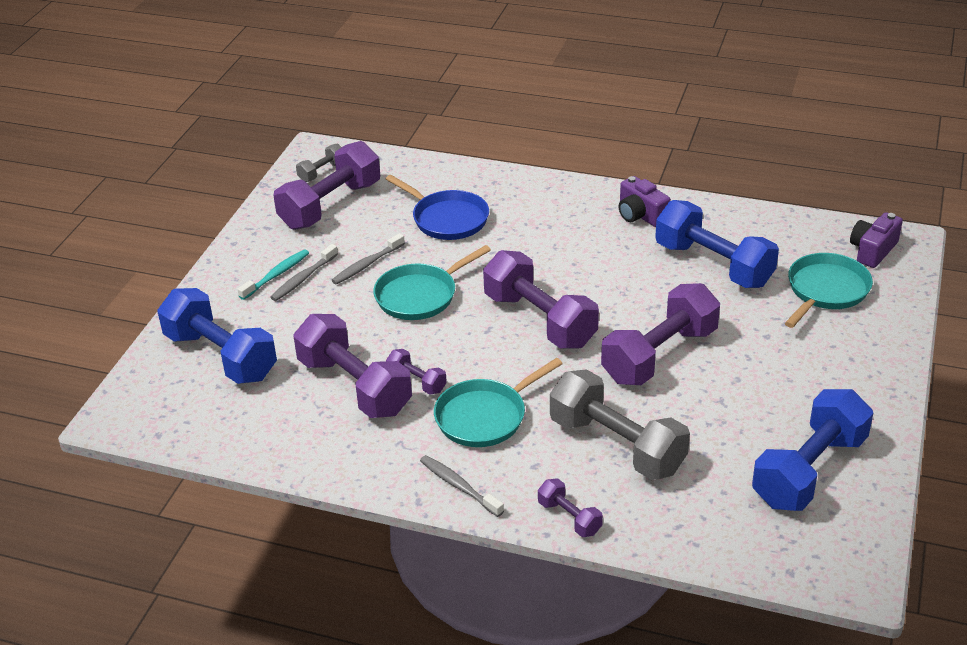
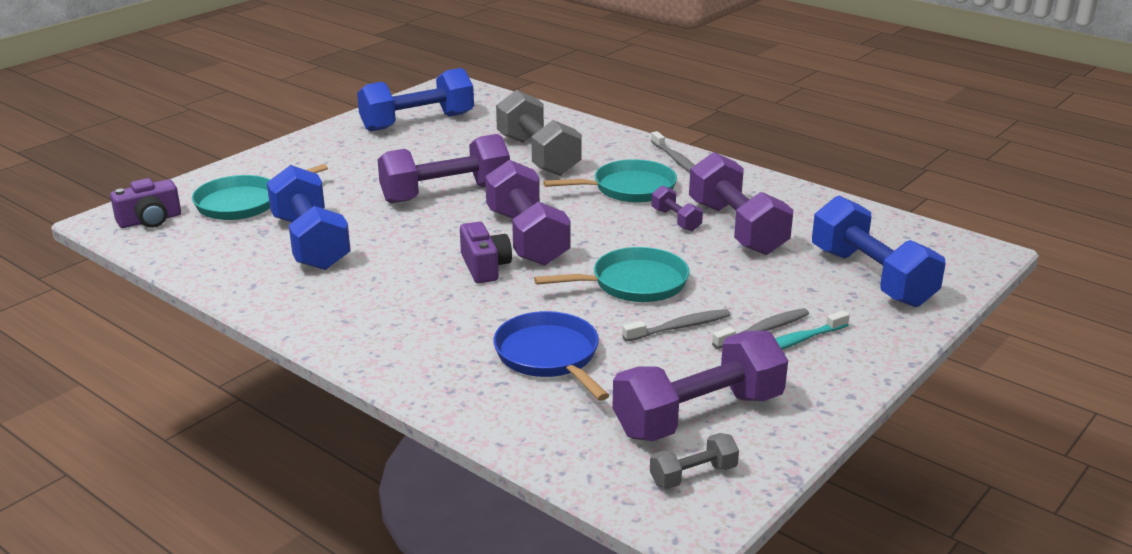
camera: 160 degrees left, 10 degrees down
(569, 518) = (605, 133): purple dumbbell -> none
(640, 215) = (320, 304): purple camera -> purple camera (485, 267)

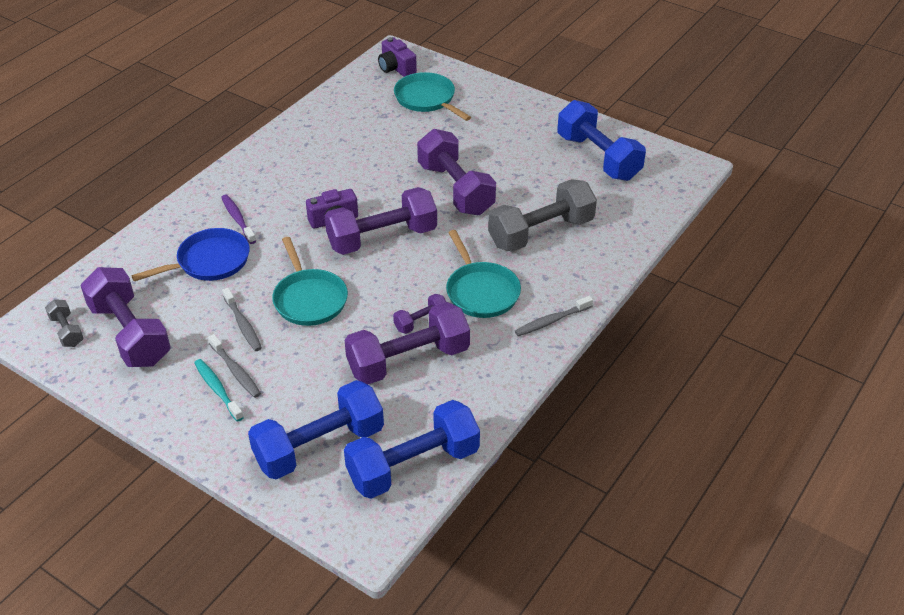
camera: 85 degrees right, 15 degrees up
(310, 242) = (368, 138): blue dumbbell -> blue dumbbell (413, 466)
(459, 336) = (238, 219): none -> purple toothbrush

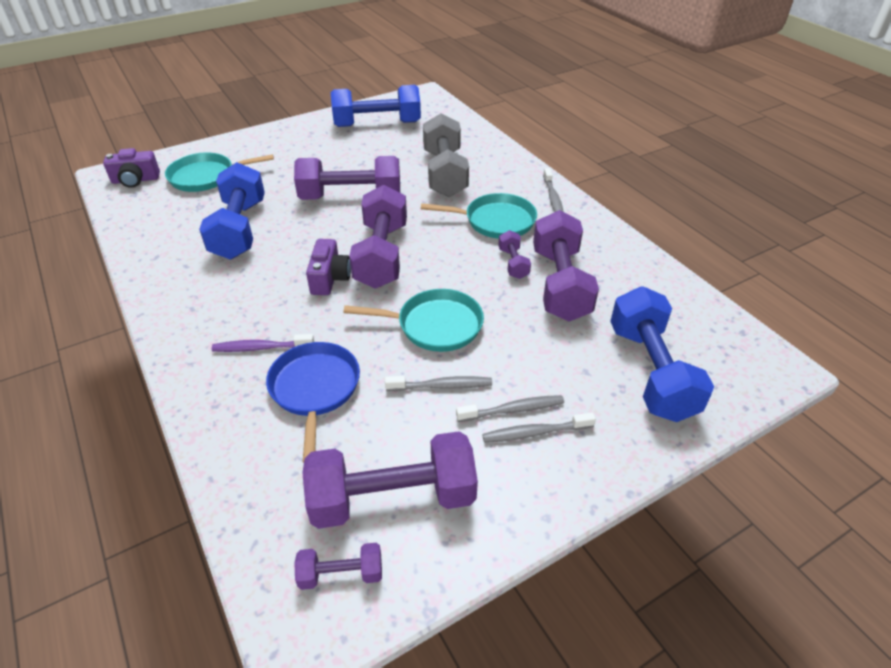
camera: 65 degrees left, 0 degrees up
(67, 331) = (341, 574): grey dumbbell -> purple dumbbell
(217, 390) = (535, 432): turquoise toothbrush -> grey toothbrush
(413, 466) = (694, 317): blue dumbbell -> blue dumbbell (239, 229)

